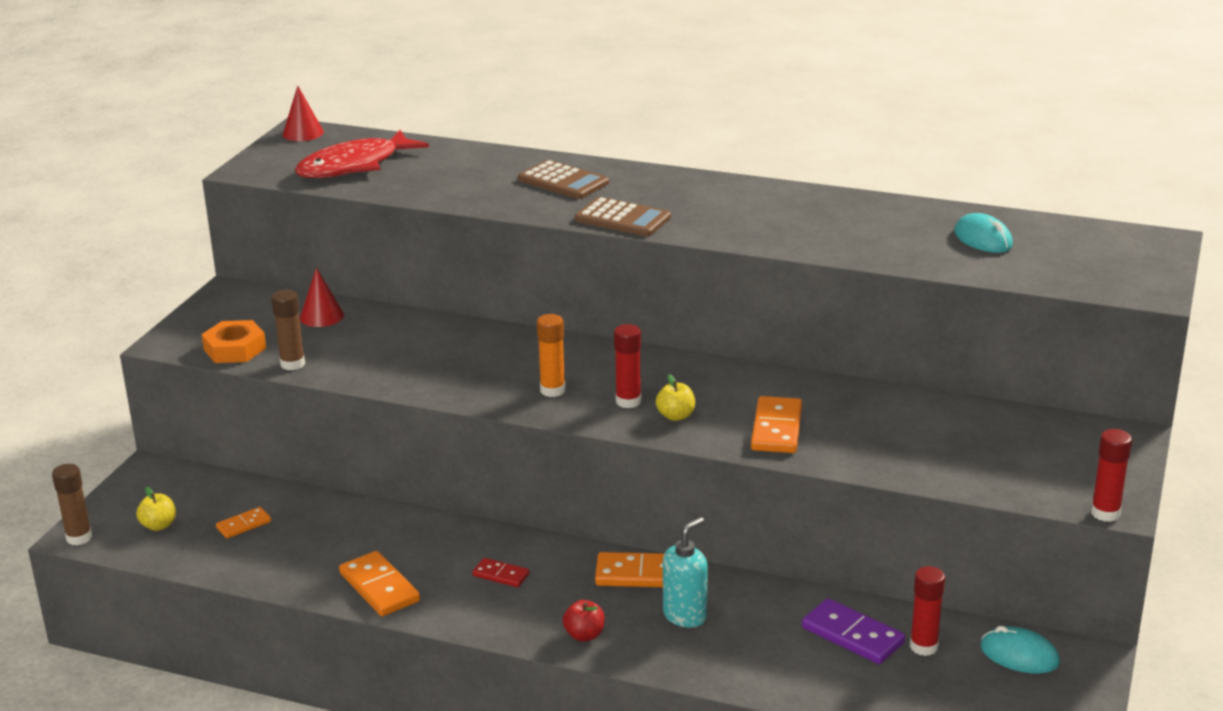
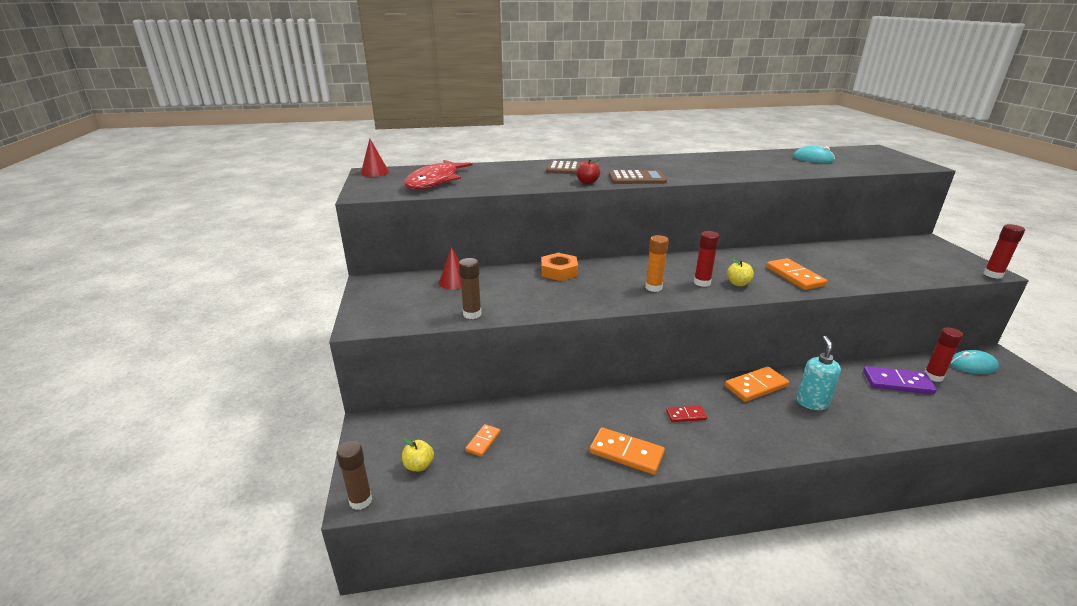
camera: 30 degrees left, 0 degrees up
(235, 349) = (418, 315): orange nut -> orange nut (559, 271)
(584, 635) = (782, 437): red apple -> red apple (587, 182)

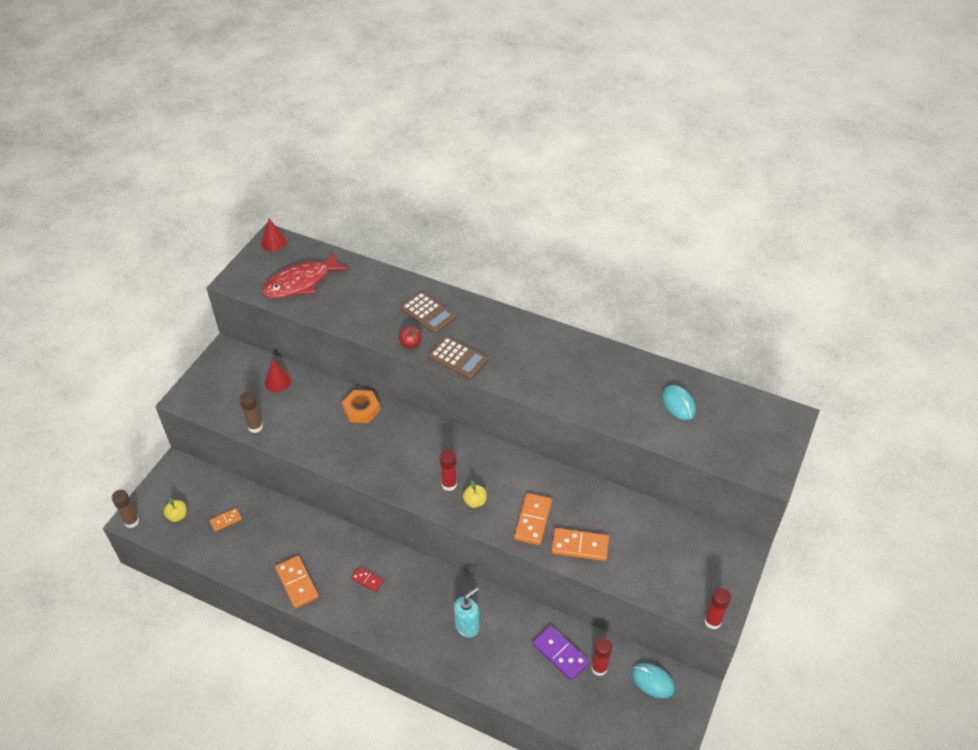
camera: 35 degrees right, 20 degrees up
(653, 288) = (405, 469): orange glue stick -> none
(756, 386) = (447, 588): orange domino -> orange domino (580, 546)

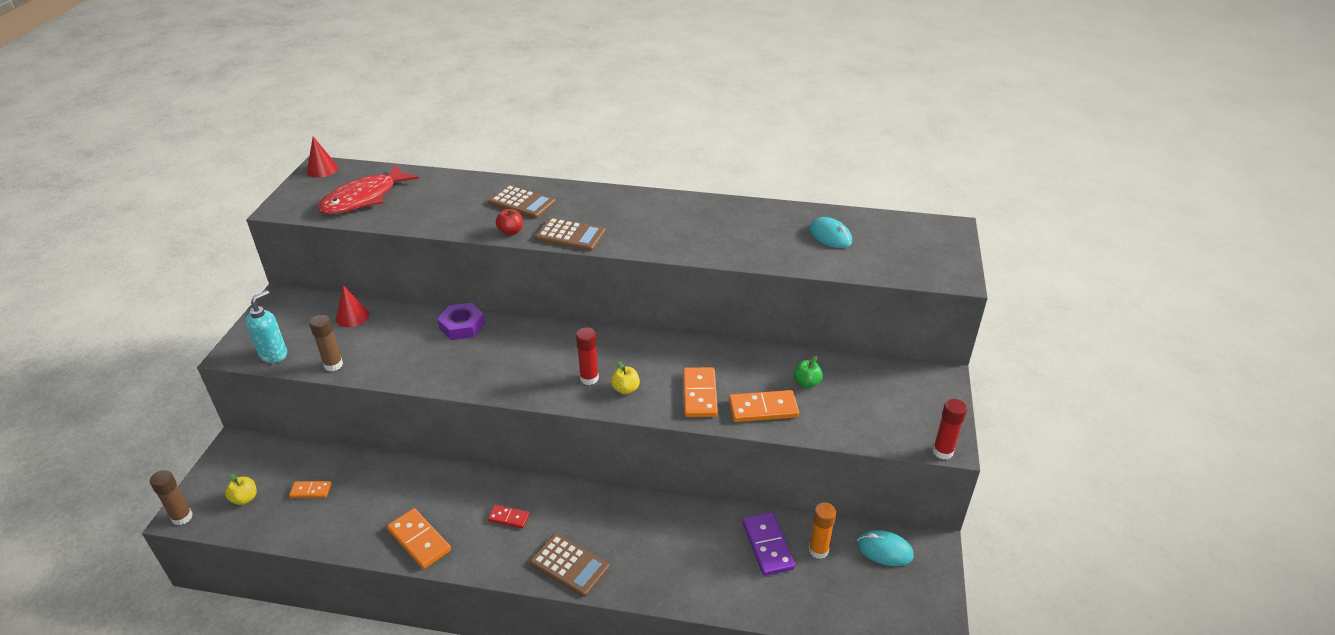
camera: 15 degrees left, 10 degrees down
(226, 520) = (311, 491): orange domino -> orange domino turned 45 degrees clockwise
(361, 409) = (462, 326): orange nut -> purple nut
(402, 632) = (569, 565): none -> brown calculator
(467, 626) = (647, 541): turquoise soap dispenser -> turquoise soap dispenser (273, 354)
(560, 654) = (768, 545): purple domino -> purple domino turned 45 degrees clockwise
(599, 668) = (818, 550): red glue stick -> orange glue stick
(625, 529) = (806, 383): none -> green apple

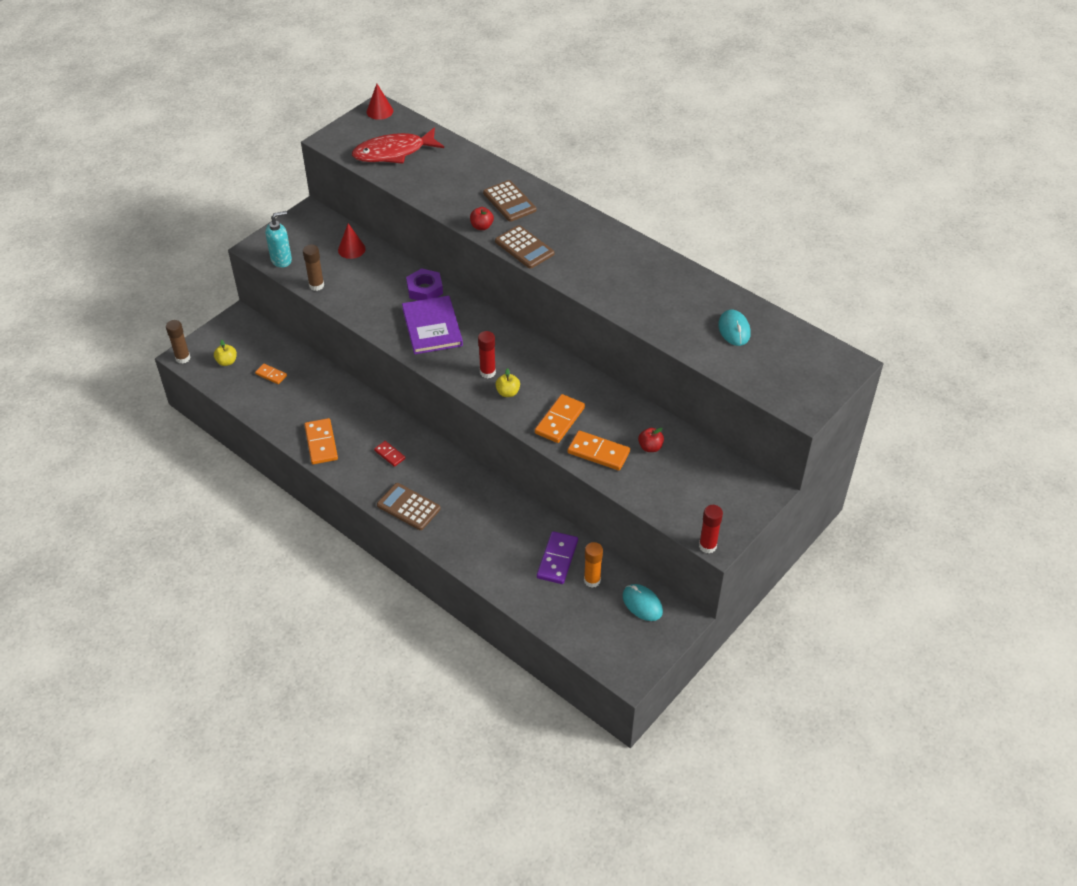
camera: 30 degrees right, 10 degrees up
(496, 358) = (432, 327): none -> purple book
(569, 565) = (408, 507): brown calculator -> brown calculator turned 150 degrees clockwise
(806, 383) = (650, 447): green apple -> red apple

